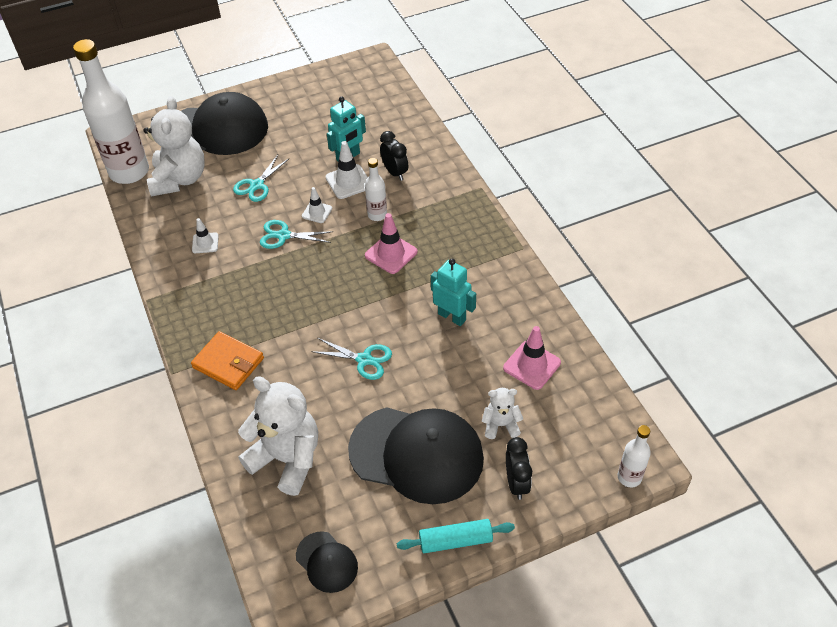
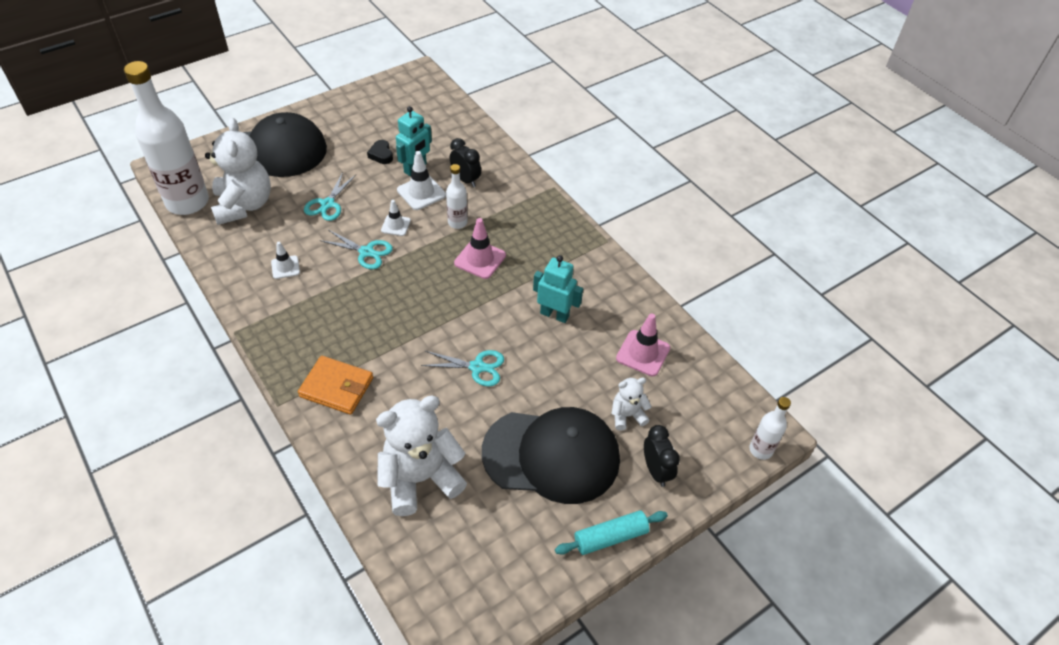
camera: 15 degrees left, 0 degrees up
(283, 236) = (366, 252): turquoise scissors -> turquoise scissors turned 150 degrees counterclockwise
(287, 459) = (420, 478): white teddy bear -> white teddy bear turned 45 degrees counterclockwise
(318, 140) = (381, 155): none -> black heart
(327, 562) = (485, 579): black cap -> none

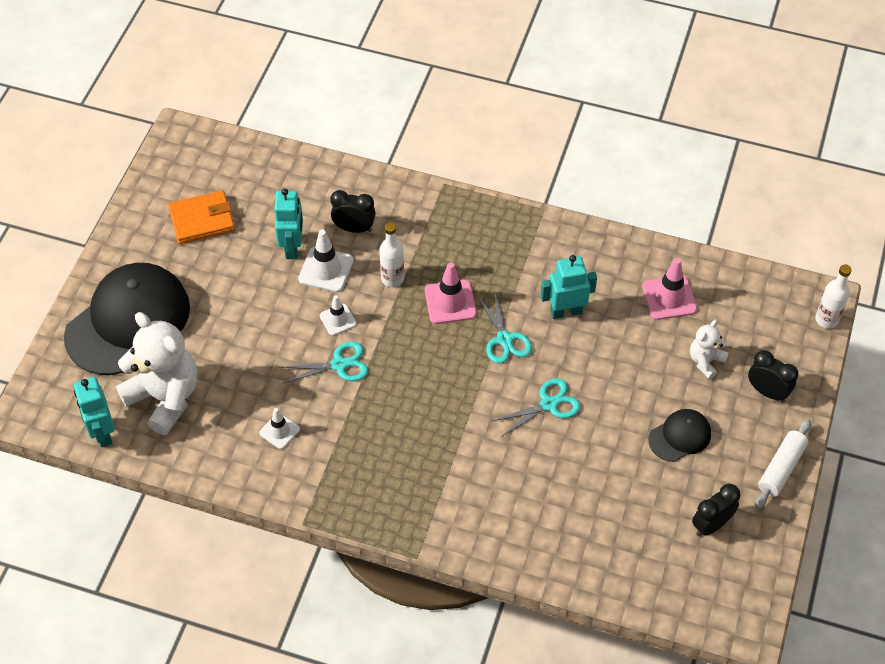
camera: 35 degrees left, 5 degrees up
(187, 202) = (102, 433): white bottle -> turquoise robot
(327, 204) = (248, 341): turquoise scissors -> turquoise scissors (504, 339)
(336, 387) = (450, 506): orange wallet -> orange wallet (202, 220)
(381, 155) = (242, 254): black heart -> none
(420, 478) = (598, 529): white teddy bear -> none
(509, 539) = (711, 525): none -> black clock
(552, 455) = (680, 436): black cap -> black cap, size x0.47
(610, 537) = (781, 468): turquoise rolling pin -> white rolling pin

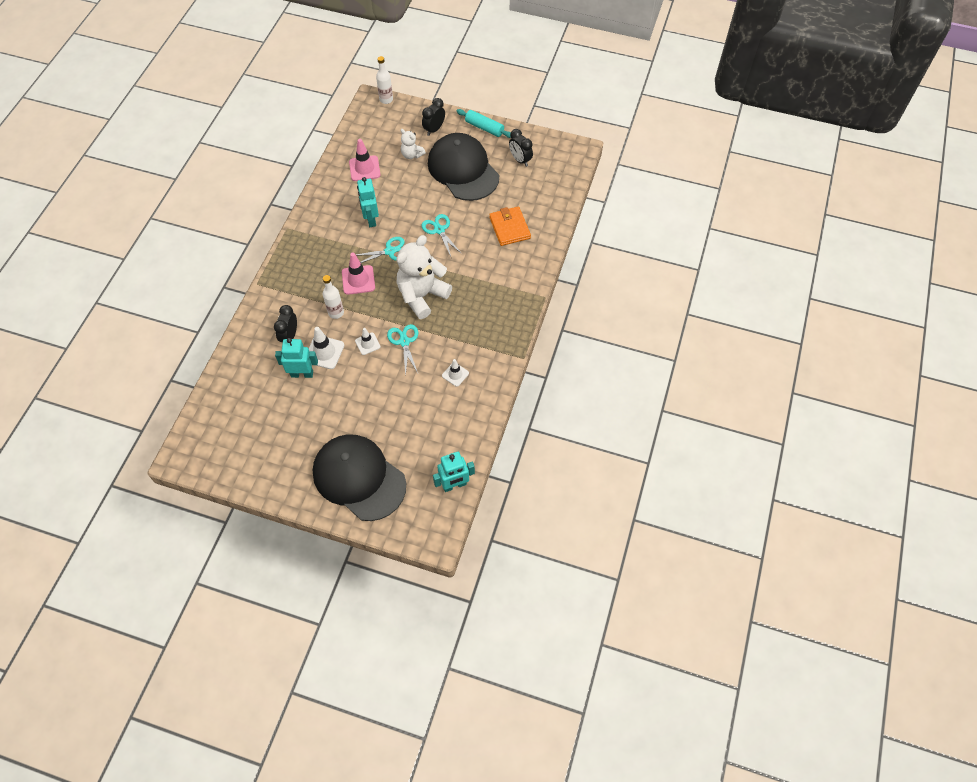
camera: 90 degrees left, 5 degrees up
(165, 397) = (426, 447): white teddy bear -> white teddy bear (422, 295)
(202, 220) = (269, 435): orange wallet -> orange wallet (509, 228)
(680, 436) = (463, 170): black cap -> black cap, size x2.13
(781, 468) = (484, 128): white rolling pin -> turquoise rolling pin

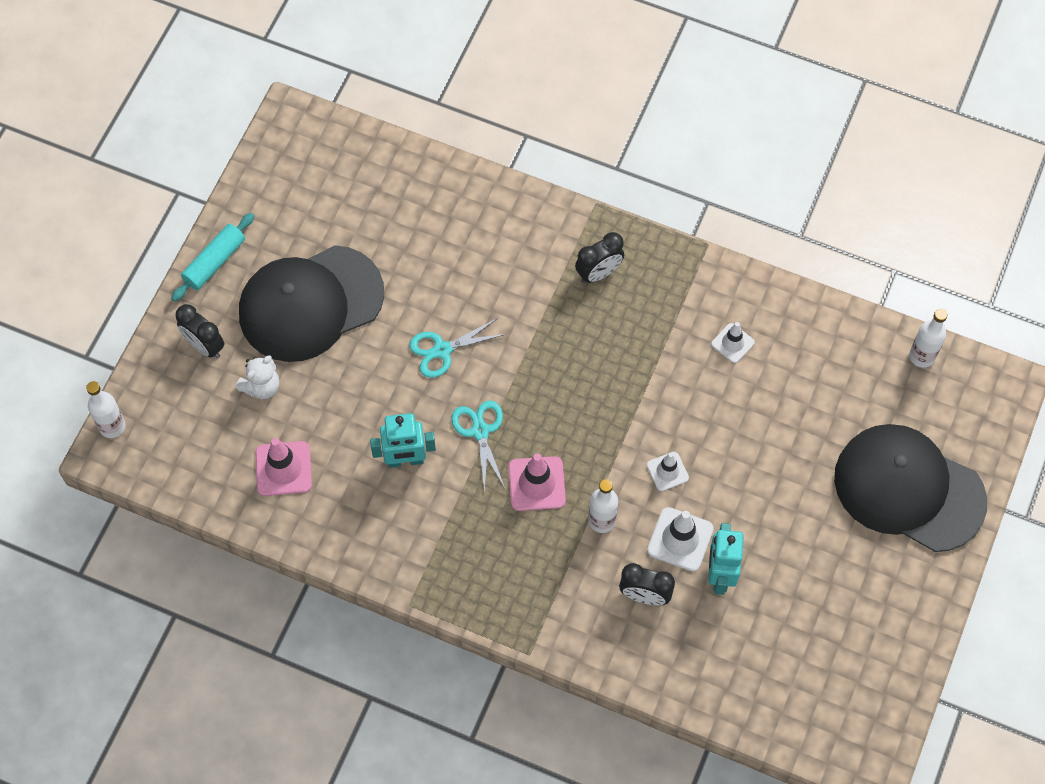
camera: 85 degrees left, 5 degrees up
(359, 478) = (908, 489): black cap -> black cap turned 75 degrees clockwise
(404, 342) = (667, 415): turquoise scissors -> none
(422, 295) = (578, 384): white teddy bear -> none
(454, 485) = (922, 356): turquoise robot -> white bottle
(509, 228) = (450, 241): orange wallet -> none
(520, 160) = (301, 211): black clock -> black clock (598, 273)

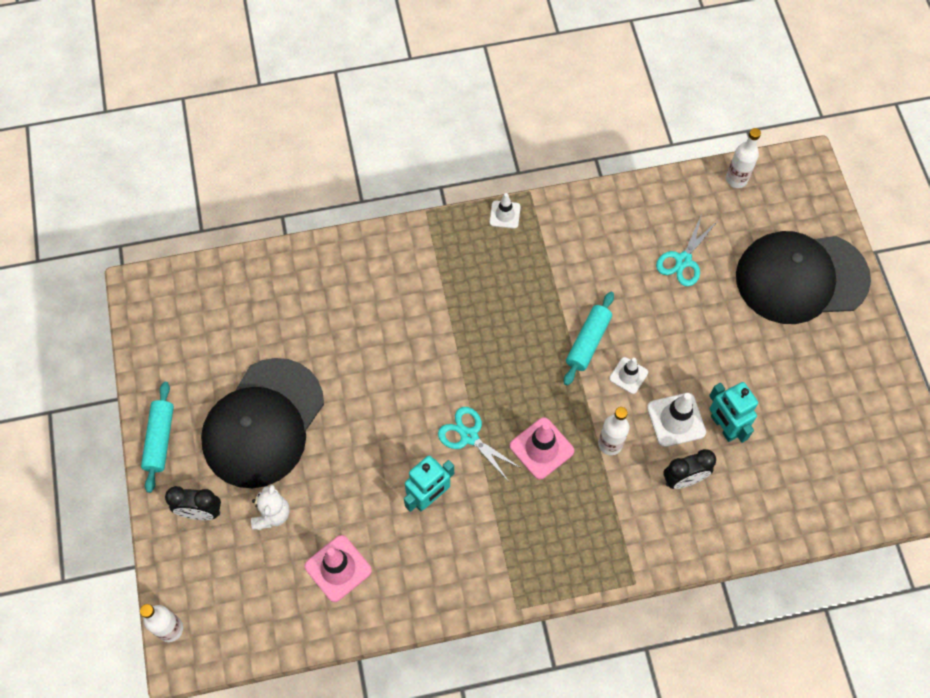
camera: 35 degrees left, 0 degrees up
(442, 350) = (394, 393): turquoise scissors -> turquoise scissors (683, 260)
(598, 273) = (467, 261): black clock -> none
(654, 417) = (588, 342): none -> turquoise rolling pin
(732, 343) = (602, 252): white traffic cone -> white traffic cone (505, 214)

